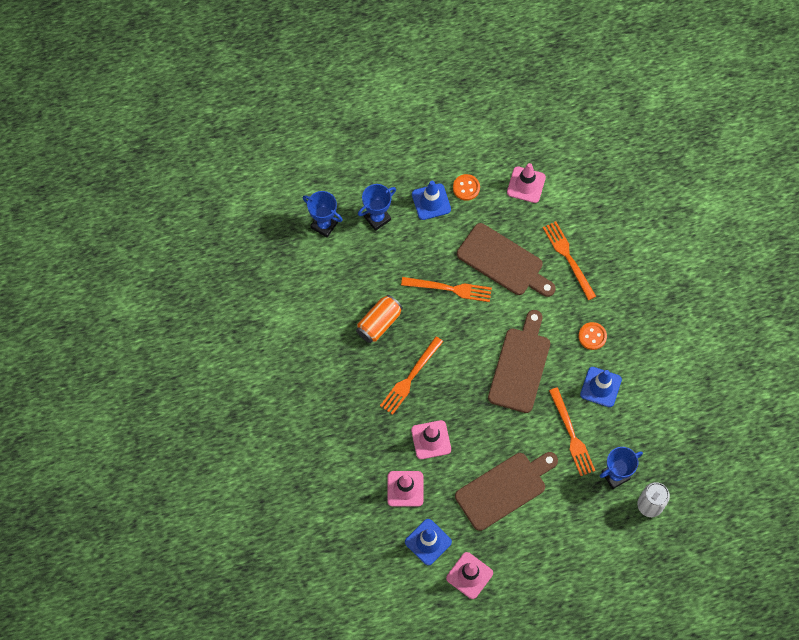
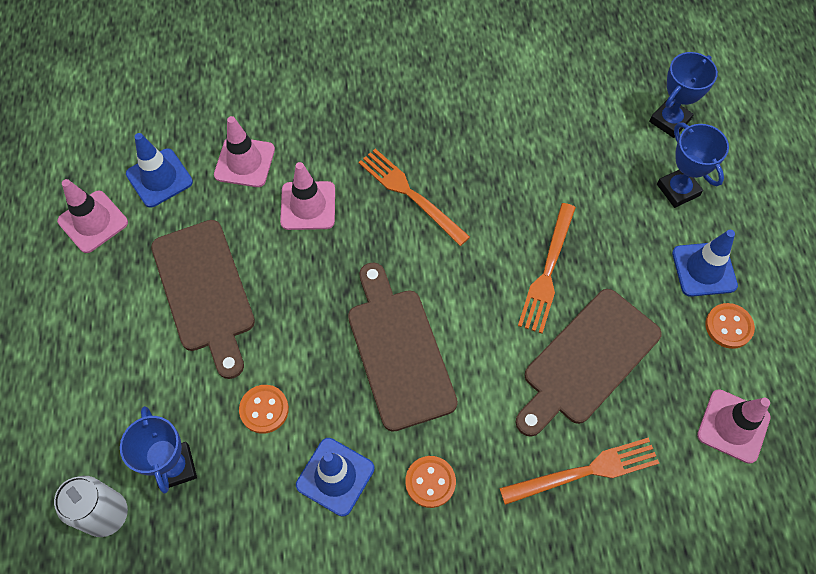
camera: 100 degrees right, 5 degrees down
(379, 323) = (503, 167): orange can -> none
(520, 366) = (398, 352): brown cutting board -> brown cutting board turned 135 degrees counterclockwise
(571, 434) = (264, 409): orange fork -> orange button

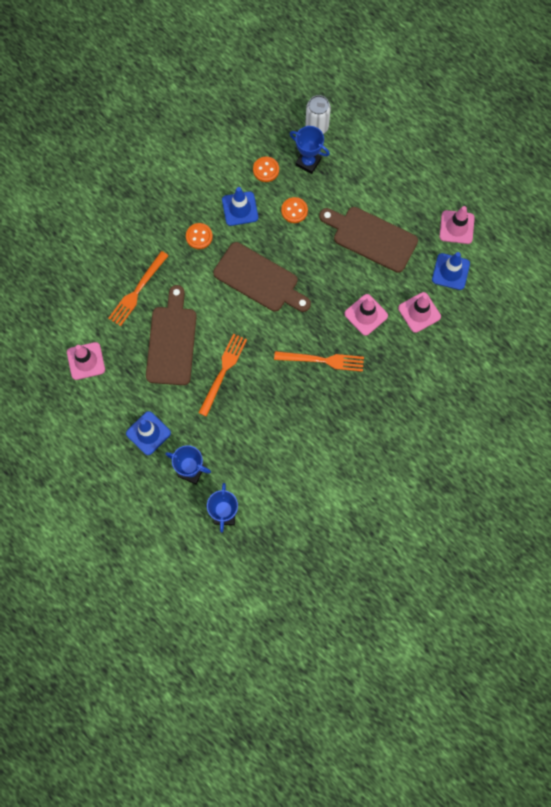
camera: 140 degrees right, 10 degrees up
(547, 271) = (223, 372): orange fork -> orange fork turned 45 degrees clockwise
(728, 326) = (117, 410): orange button -> orange button (266, 170)

